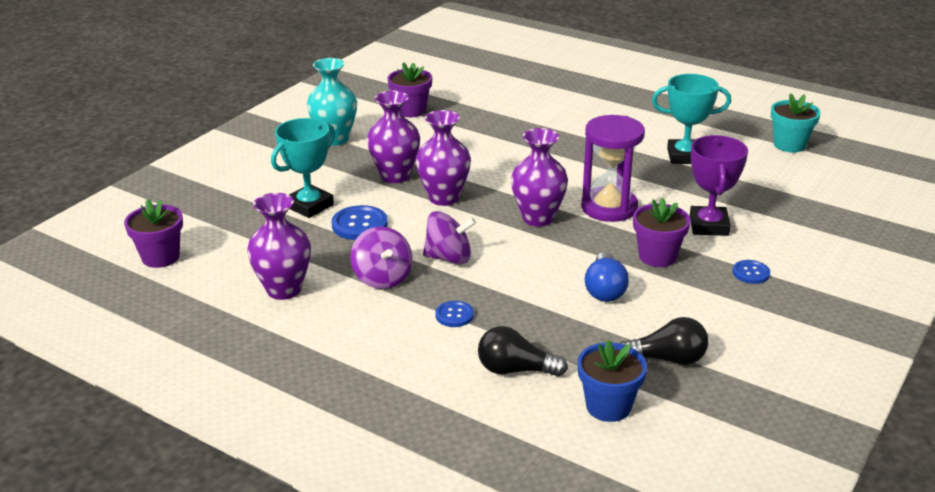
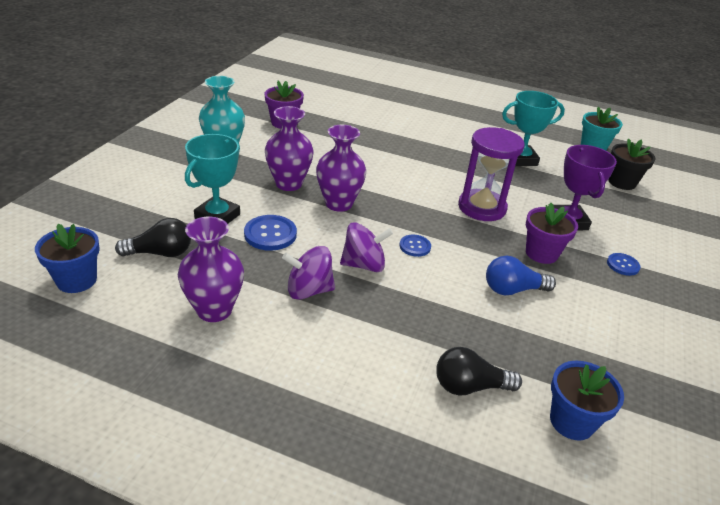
camera: 15 degrees left, 5 degrees up
(161, 257) = (76, 280): purple flower pot -> blue flower pot
(382, 278) = (308, 290): purple spinning top -> purple spinning top turned 120 degrees clockwise
(454, 315) = (390, 327): blue button -> blue button (415, 246)
(538, 218) = (427, 220): purple vase -> none
(605, 290) = (513, 290): blue light bulb -> blue light bulb turned 90 degrees clockwise
(667, 359) = (598, 360): black light bulb -> black light bulb (160, 253)
(804, 185) = (622, 182): none -> black flower pot

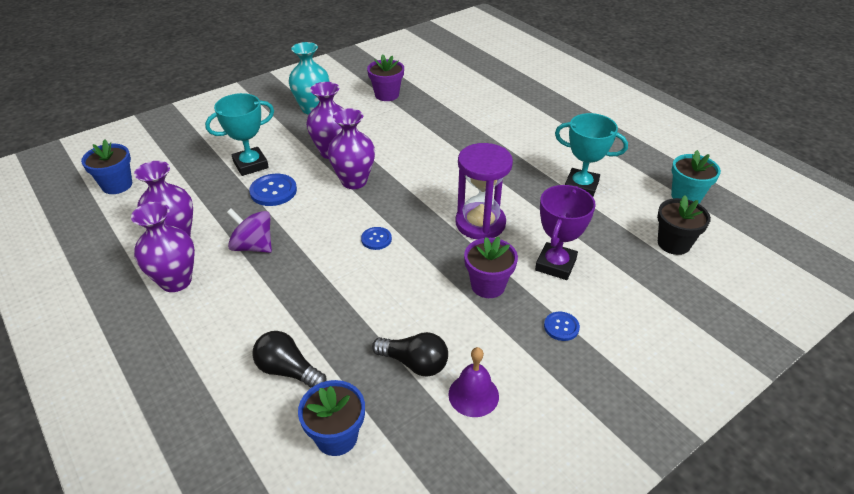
camera: 35 degrees right, 5 degrees up
(160, 253) = (185, 182): black light bulb -> black light bulb (414, 363)
(265, 352) = (176, 281): none -> purple vase
(364, 265) = (317, 240): purple spinning top -> none
(513, 290) = (419, 308): blue light bulb -> none
(626, 339) = (473, 395): none -> purple bell

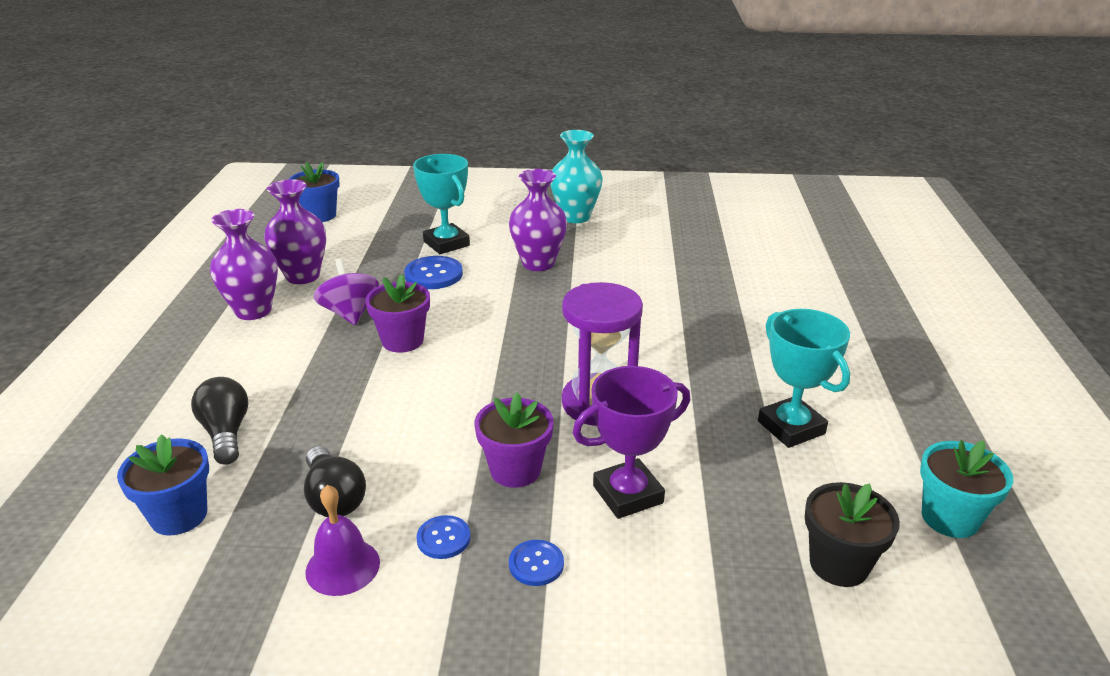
camera: 40 degrees right, 10 degrees down
(251, 165) = (446, 243): turquoise trophy -> turquoise trophy turned 45 degrees clockwise
(354, 181) = (521, 299): purple vase -> none
(376, 239) = (465, 362): blue button -> blue button (443, 538)
(387, 95) = (675, 232): purple flower pot -> purple flower pot (402, 341)

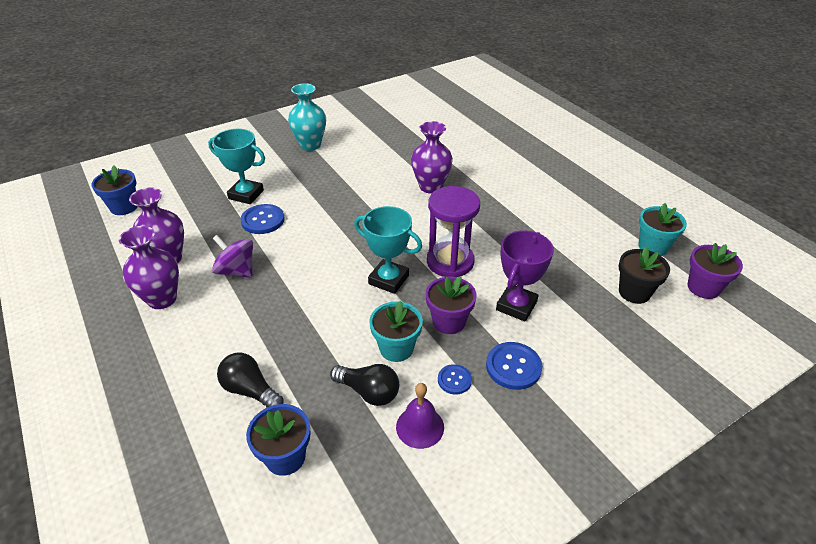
camera: 35 degrees left, 10 degrees up
(402, 341) = (295, 274): purple flower pot -> purple flower pot (703, 288)
(418, 468) = (396, 348): none -> turquoise flower pot
(536, 564) = (513, 367): blue button -> blue button, size x1.64
(538, 263) = (322, 186): purple vase -> purple vase (430, 187)
(791, 427) = (551, 232): turquoise trophy -> turquoise trophy (388, 280)

